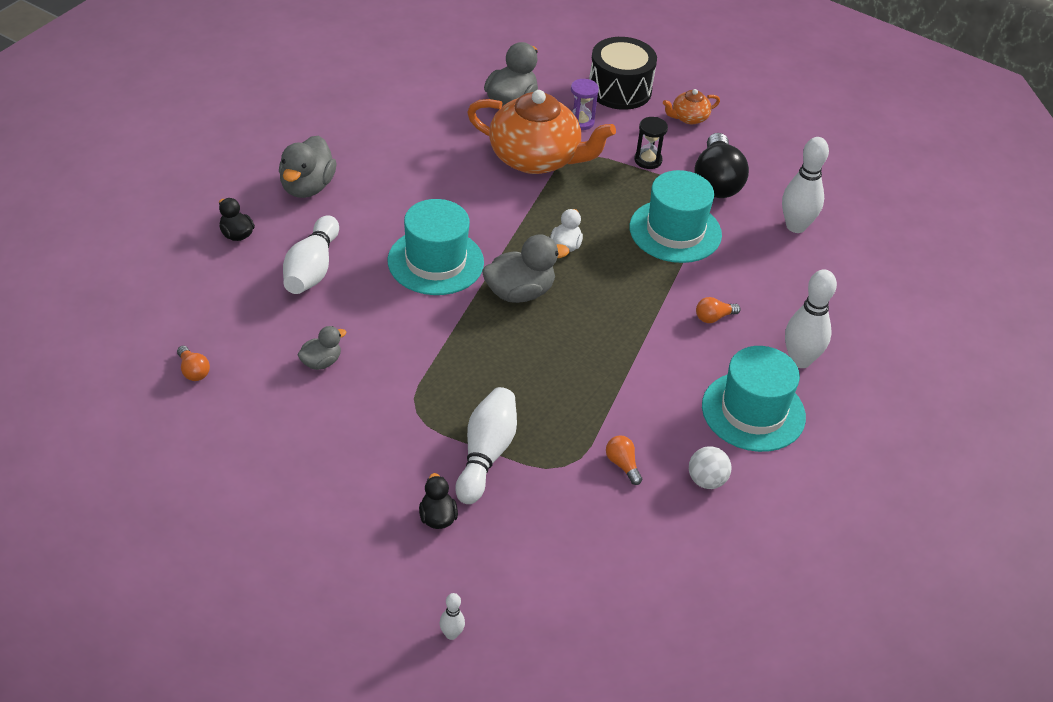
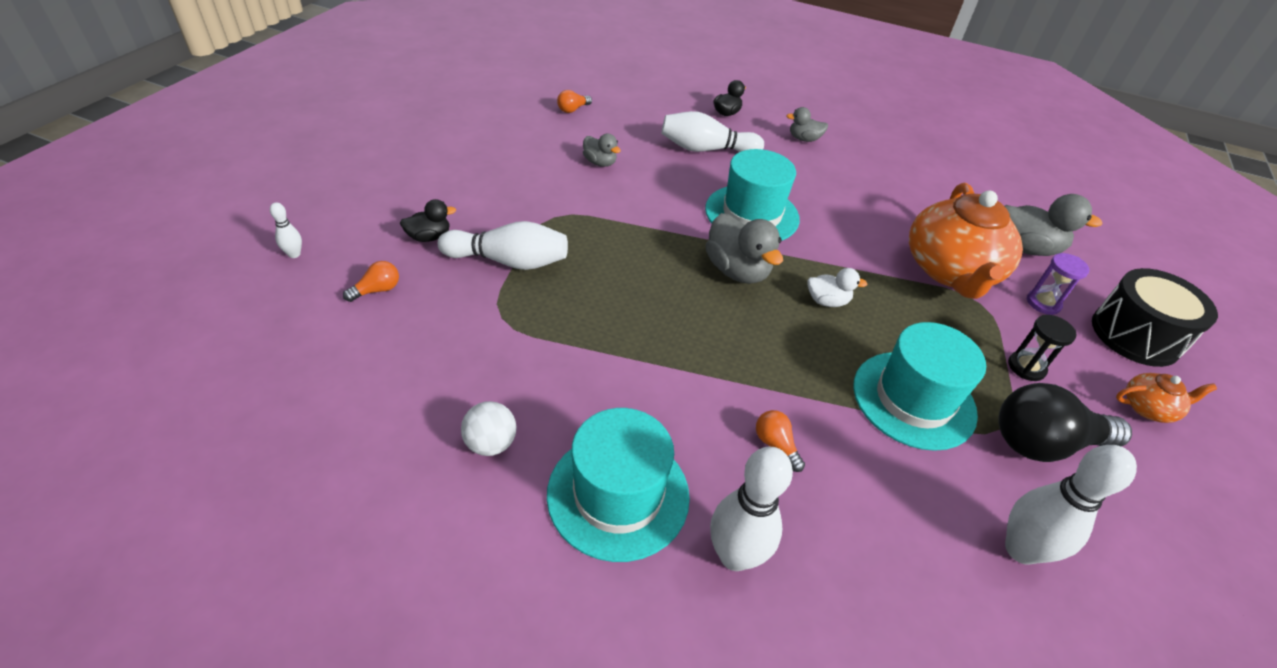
camera: 80 degrees right, 0 degrees up
(307, 187) = (804, 139): grey duck -> grey duck, size x0.57
(622, 464) = (508, 363): orange light bulb -> orange light bulb (377, 290)
(689, 118) = (1148, 408): orange teapot -> orange teapot turned 120 degrees clockwise

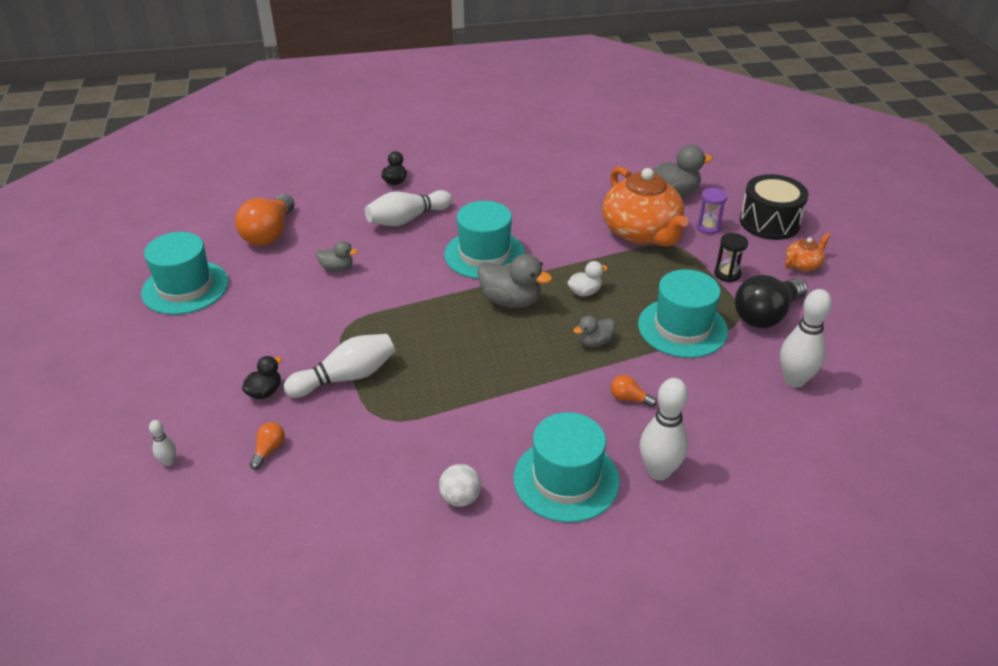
camera: 30 degrees left, 5 degrees down
(462, 121) = (185, 287): none -> turquoise hat
(573, 109) = (269, 233): orange light bulb -> orange light bulb, size x2.22
(804, 139) = (470, 177): grey duck -> grey duck (594, 342)

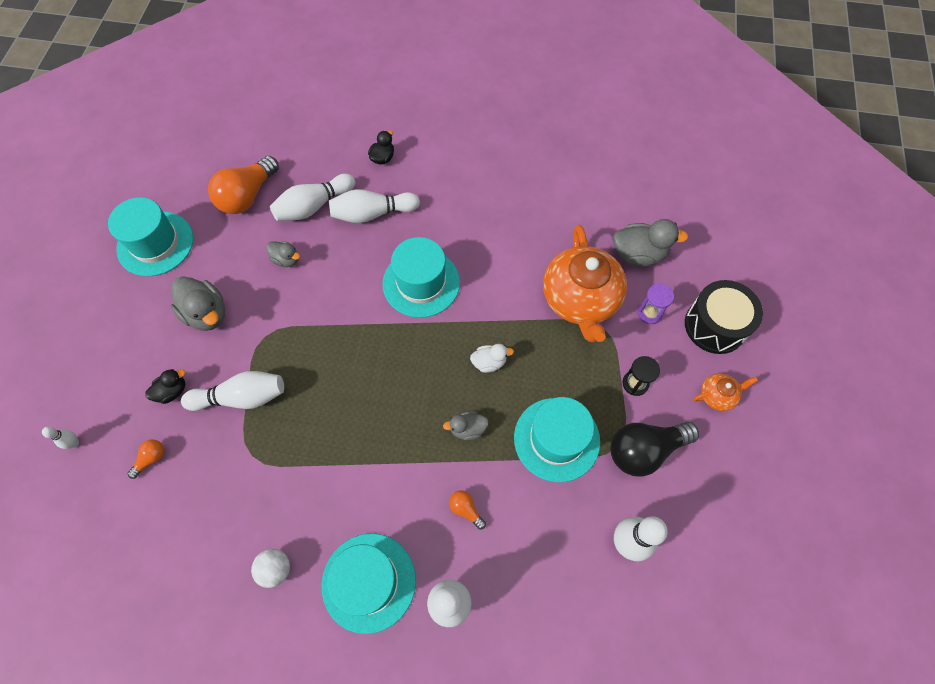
camera: 20 degrees right, 25 degrees up
(344, 226) = (313, 206): none -> white bowling pin
(511, 301) = (418, 351): grey duck -> grey duck (207, 314)

